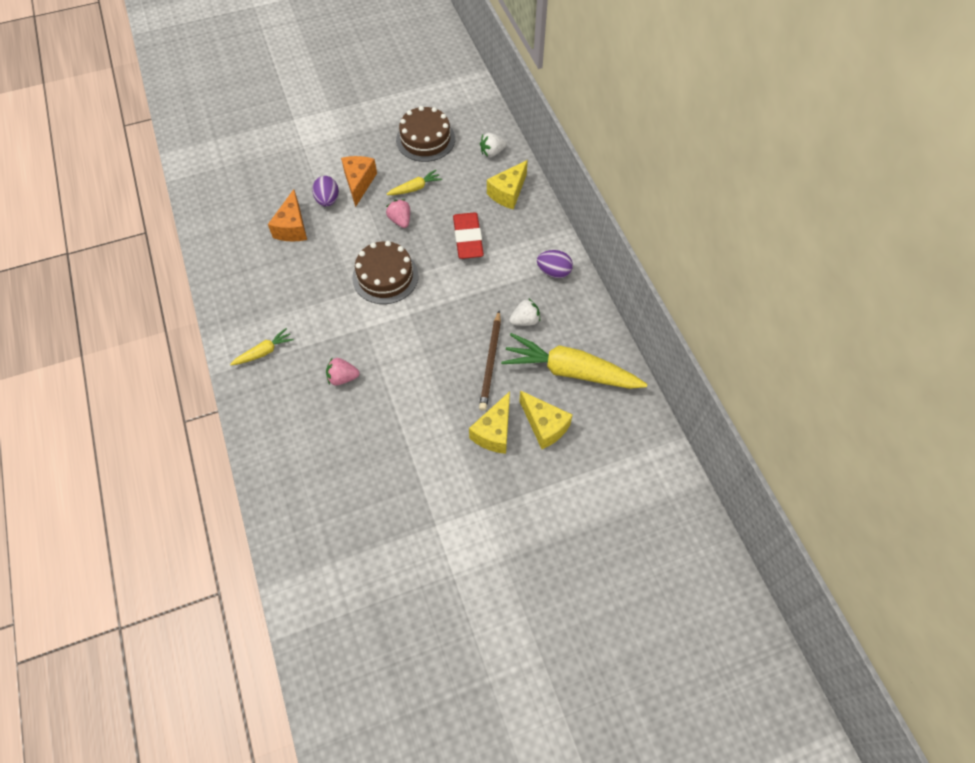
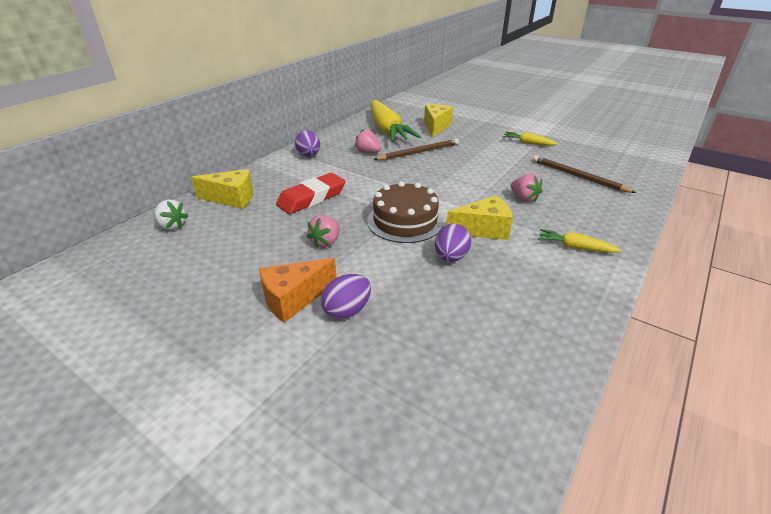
camera: 125 degrees left, 25 degrees down
(292, 227) = (421, 317): orange cheese -> none
(323, 274) = (451, 257): none -> purple egg
(333, 457) = (578, 176): none -> brown pencil
(415, 188) = (268, 252): yellow carrot -> yellow carrot (528, 143)
(425, 139) = (172, 280): brown cake -> none
(494, 432) = (464, 137): yellow cheese -> yellow cheese (483, 230)
(525, 320) = (367, 152): white strawberry -> pink strawberry

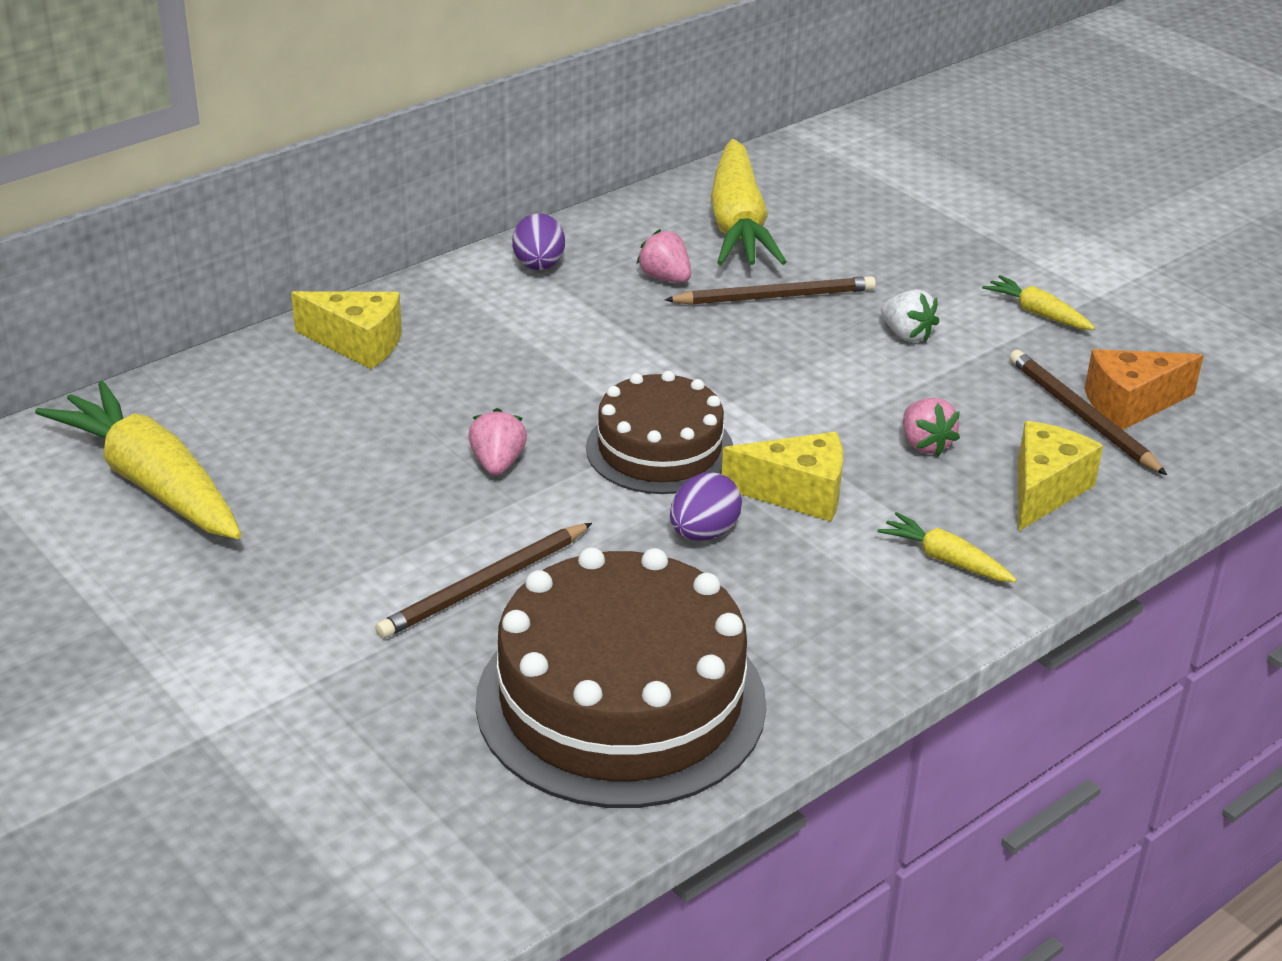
camera: 15 degrees right, 0 degrees up
(124, 289) = (151, 482): none -> yellow carrot
(172, 226) = (242, 383): white strawberry -> white strawberry (906, 334)
(294, 299) = (408, 550): orange cheese -> orange cheese (1131, 404)
(312, 198) = (506, 369): red eraser -> none
(326, 242) = (497, 463): pink strawberry -> pink strawberry turned 135 degrees clockwise
(347, 311) = (484, 585): purple egg -> brown pencil
(436, 127) = (855, 232): yellow cheese -> yellow cheese (1044, 490)
(464, 369) = (621, 701): none -> brown cake

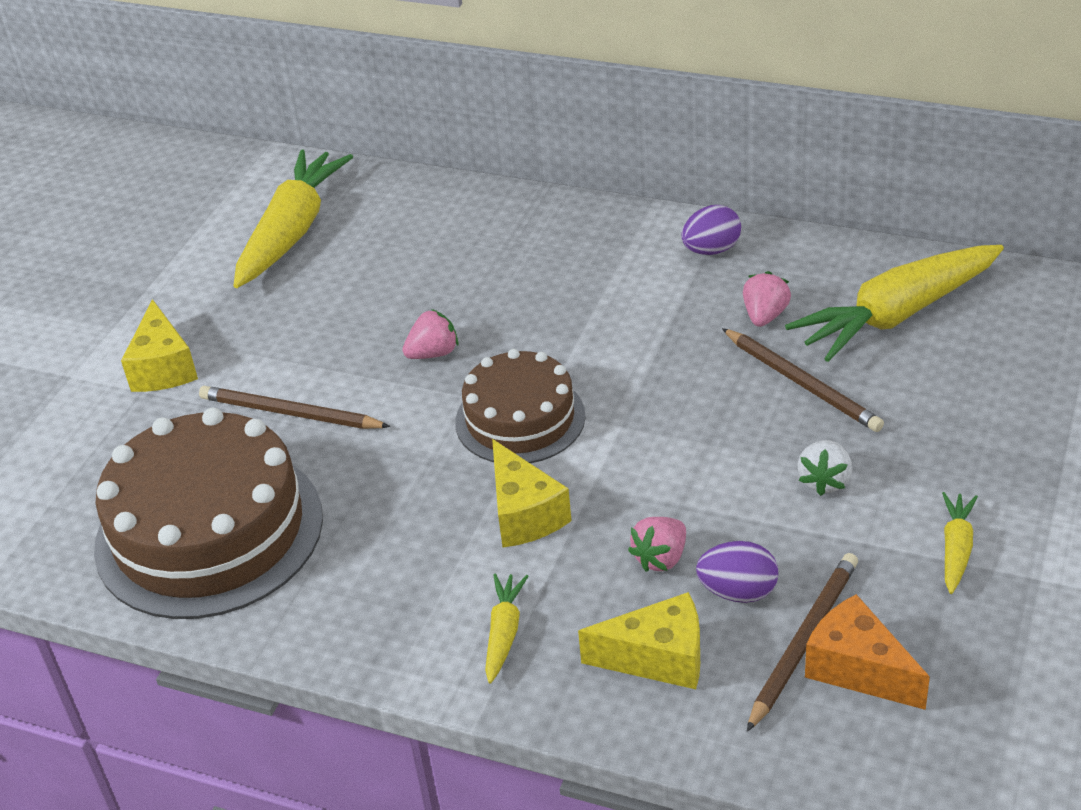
camera: 65 degrees right, 5 degrees up
(358, 344) = (521, 226): yellow cheese -> yellow cheese (163, 367)
(703, 533) = (431, 487): purple egg -> purple egg (738, 592)

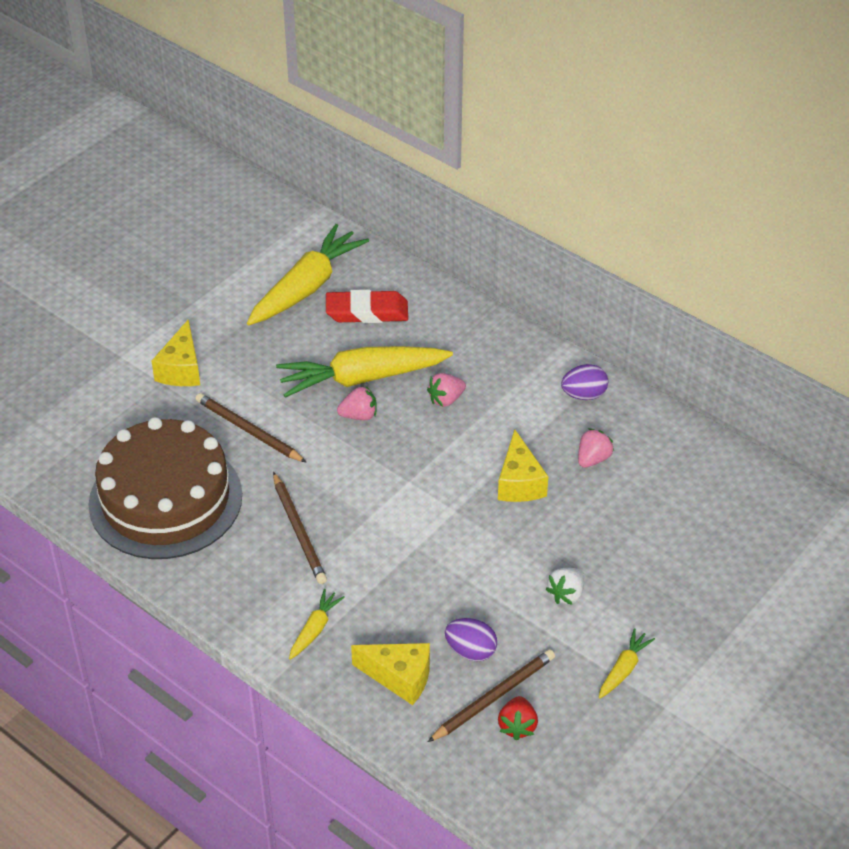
camera: 15 degrees right, 5 degrees up
(385, 237) = (367, 312): none -> red eraser
(520, 419) = (393, 483): brown cake -> none
(524, 514) = (364, 553): yellow cheese -> yellow cheese (519, 482)
(661, 558) = (434, 612): pink strawberry -> pink strawberry (446, 399)
(802, 383) = (590, 518): brown pencil -> brown pencil (299, 531)
(858, 669) = (517, 726): orange cheese -> red strawberry
(897, 315) = (683, 488): yellow carrot -> yellow carrot (361, 378)

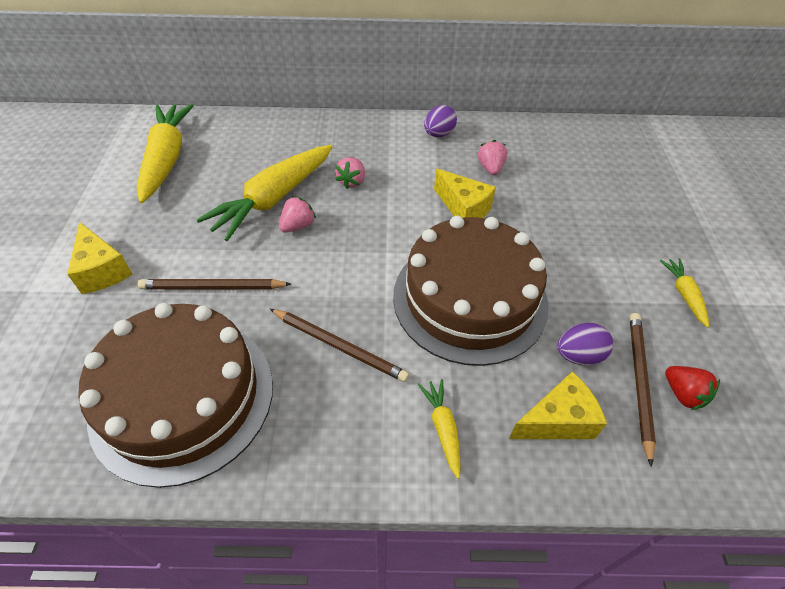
camera: 40 degrees left, 5 degrees up
(367, 312) = (232, 154): red eraser -> none
(435, 559) = (470, 298): none -> brown cake
(566, 594) = (584, 266): white strawberry -> none

